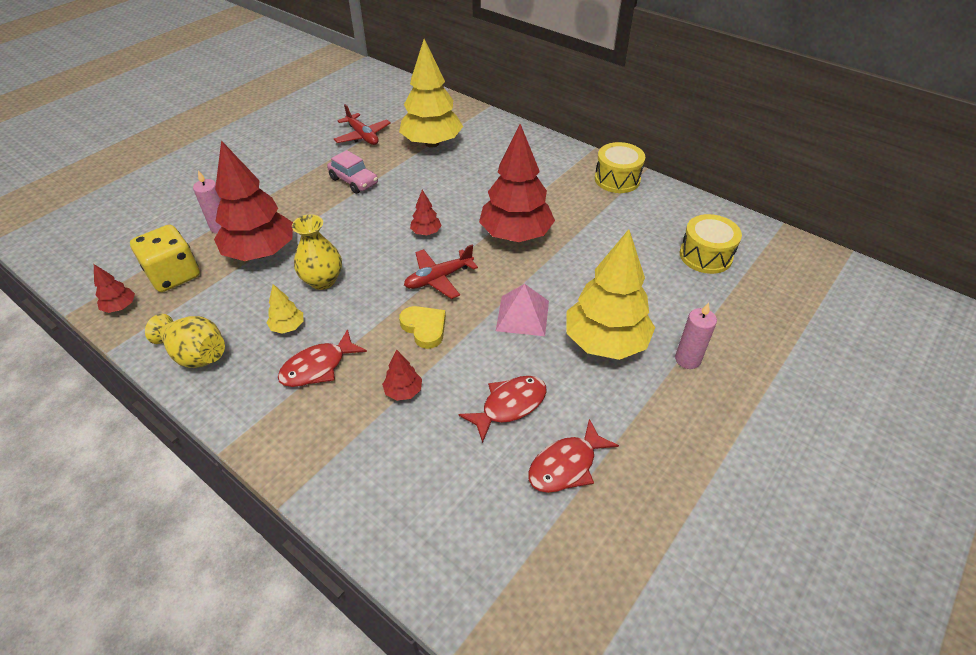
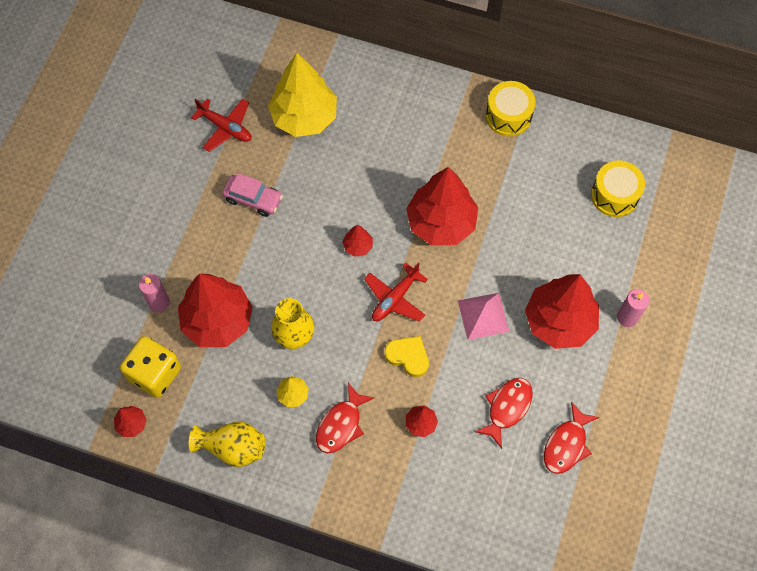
camera: 20 degrees left, 20 degrees up
(605, 342) = (559, 321): yellow tree -> red tree

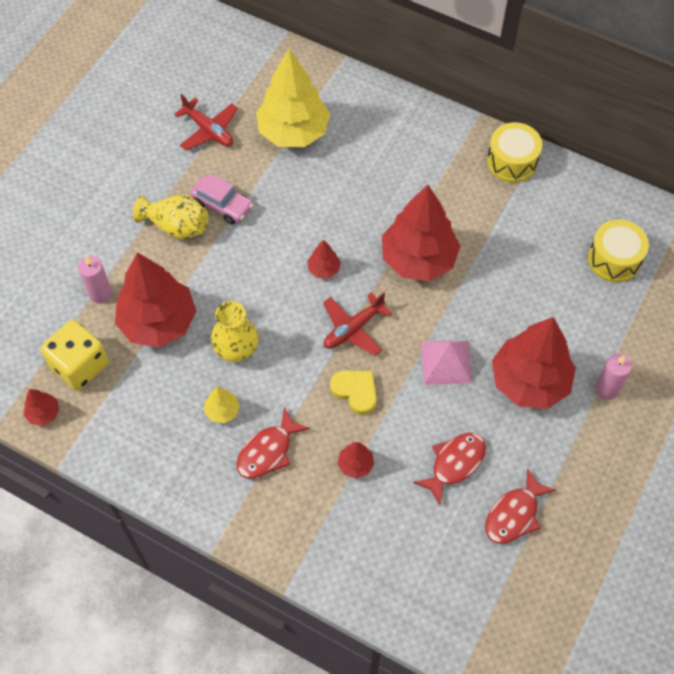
camera: 10 degrees right, 5 degrees down
(233, 448) = (145, 456): yellow vase -> yellow vase (176, 226)

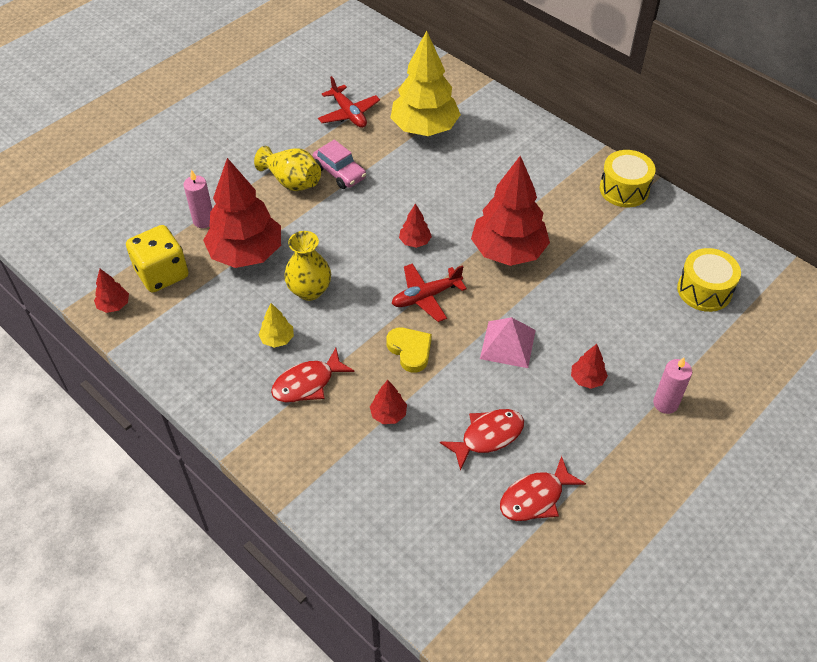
camera: 15 degrees right, 10 degrees down
(529, 381) = (587, 379): red tree -> red tree, size x0.43

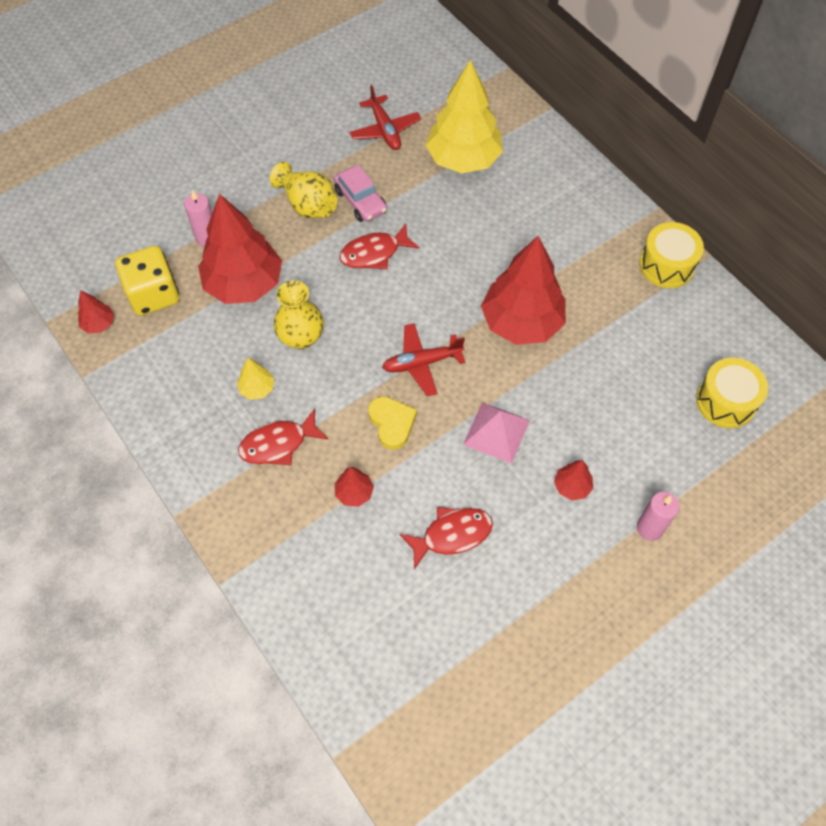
camera: 10 degrees right, 10 degrees up
(415, 242) = (424, 296): red tree -> none
(535, 497) = (486, 612): red fish -> red fish (374, 253)

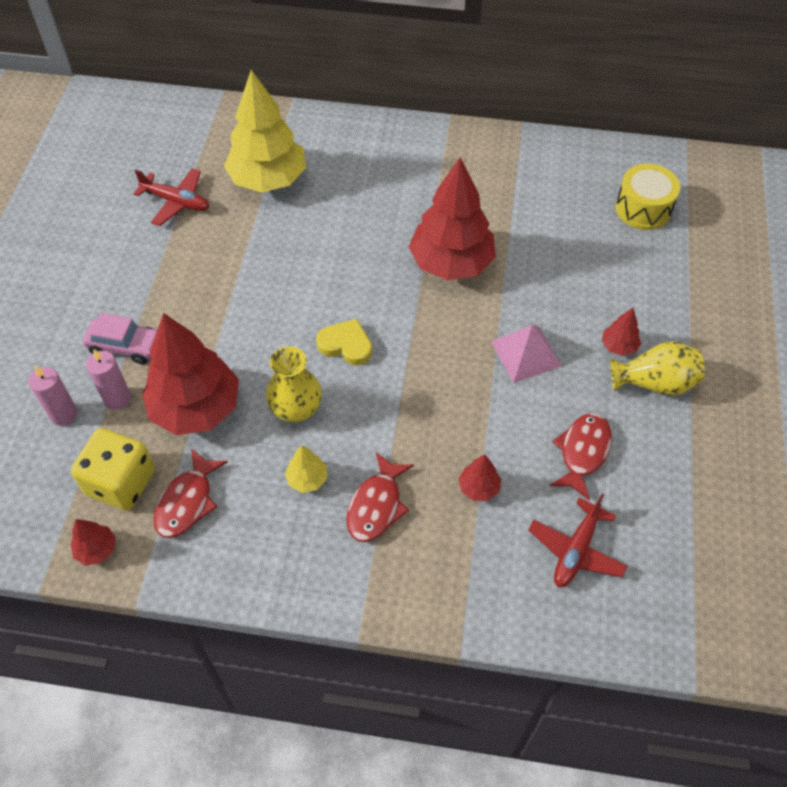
camera: 45 degrees left, 5 degrees down
(308, 205) = (178, 305): yellow vase -> yellow vase (654, 383)
(360, 201) = (221, 269): pink car -> pink car (126, 346)
(374, 253) = (279, 299): red fish -> red fish (187, 501)
(392, 423) = (445, 412): yellow heart -> yellow heart (346, 345)
(422, 363) = (414, 350): red plane -> red plane (576, 550)
(649, 528) = (697, 330): pink candle -> pink candle (63, 414)
(666, 265) = (502, 149): yellow drum -> none

